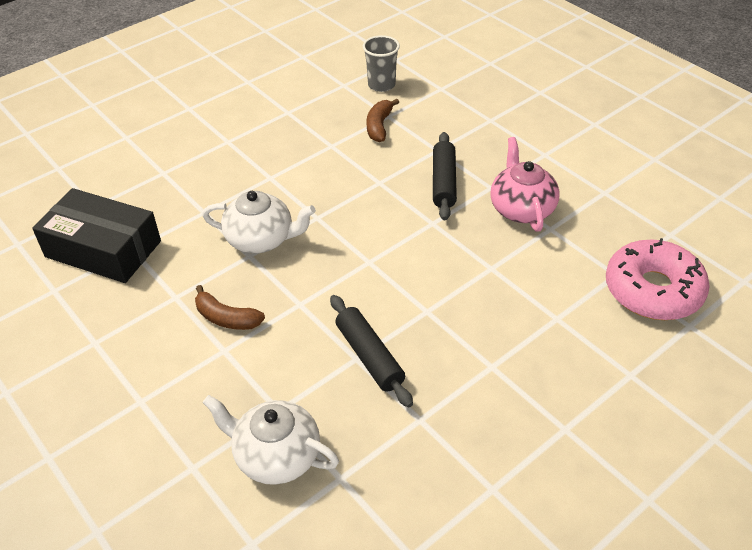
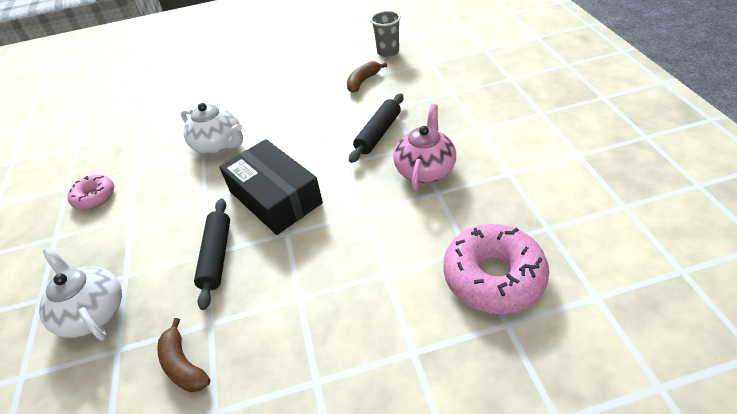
camera: 30 degrees right, 0 degrees up
(103, 249) = (125, 127): black box -> black box (275, 197)
(148, 341) = (94, 197): none -> pink donut
(226, 318) = (151, 195): brown banana -> brown banana (183, 365)

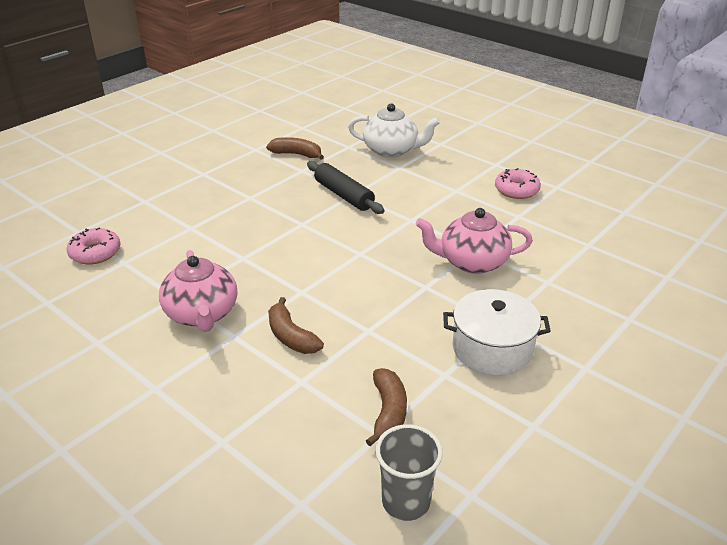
camera: 140 degrees right, 10 degrees down
(219, 145) = (472, 262): white teapot -> pink teapot
(275, 197) = (343, 241): black box -> none
(281, 92) = (492, 349): none -> white pot
(378, 133) = (291, 336): black rolling pin -> brown banana
(493, 276) = (95, 253): pink donut -> pink donut, size x0.56

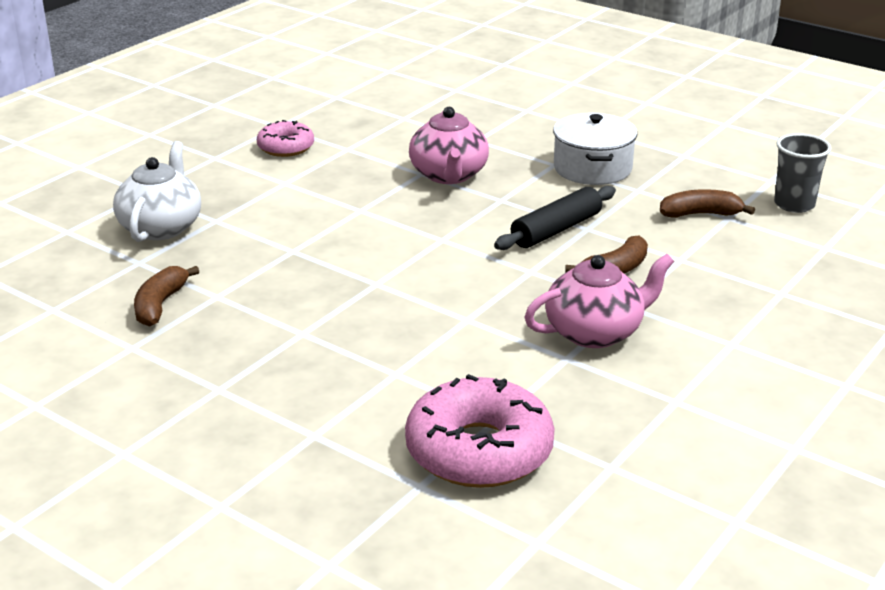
camera: 95 degrees left, 5 degrees down
(95, 253) = (479, 451): pink donut -> pink donut, size x1.78
(344, 195) = (297, 257): black rolling pin -> black rolling pin (556, 230)

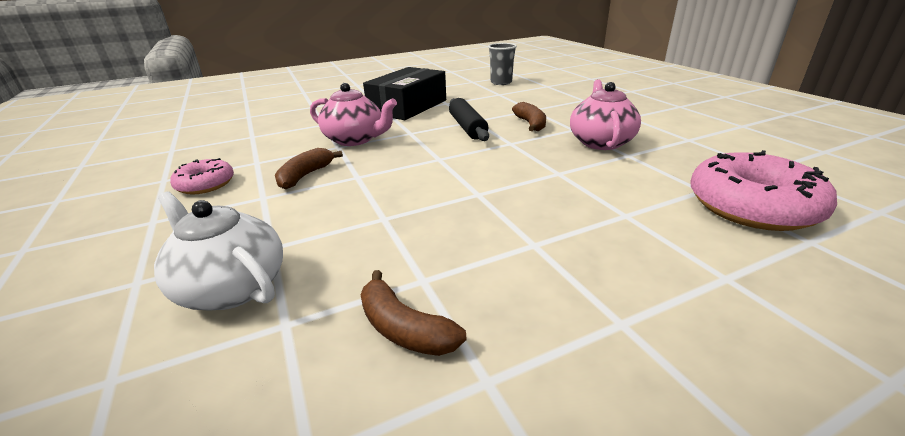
camera: 60 degrees left, 0 degrees up
(592, 168) = (408, 106): white pot -> black box
(700, 214) = (489, 97): brown banana -> brown banana (305, 176)

